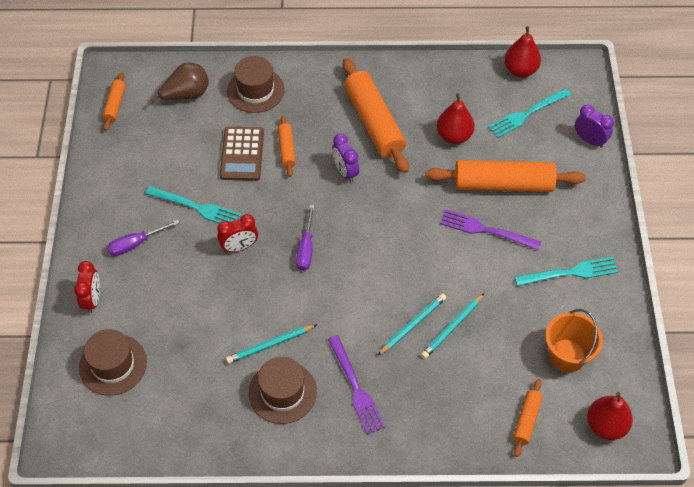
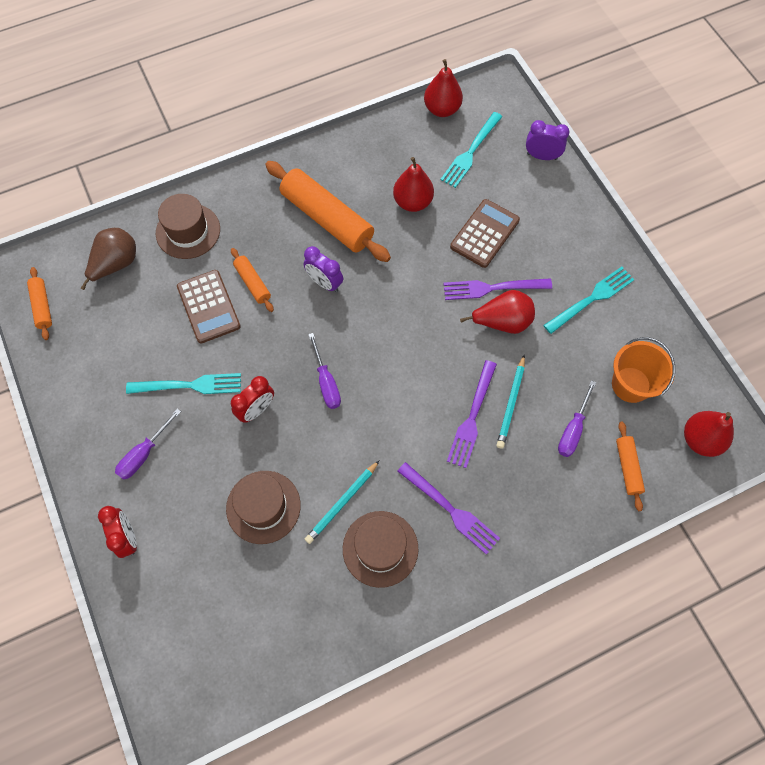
camera: 25 degrees left, 10 degrees up
(113, 365) = (187, 601): brown hat -> brown hat (263, 507)
(412, 325) = (472, 417): turquoise pencil -> purple fork
(480, 260) = (502, 322): none -> red pear
(495, 370) = (573, 429): none -> purple screwdriver
(503, 184) = (484, 234): orange rolling pin -> brown calculator

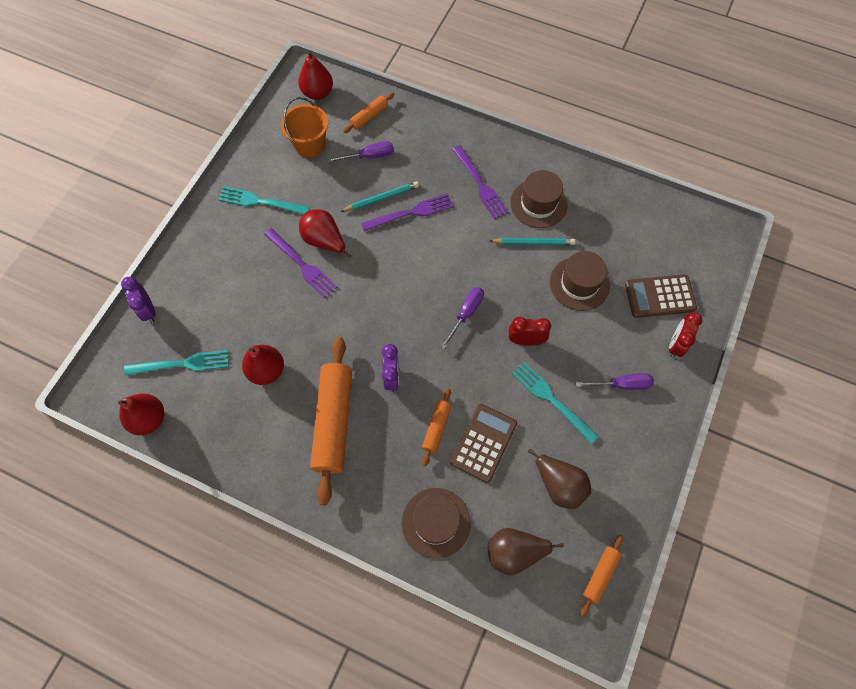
camera: 130 degrees left, 0 degrees up
(125, 333) = (559, 484): none -> brown pear
(451, 510) = (480, 184): purple fork -> purple fork turned 150 degrees clockwise
(484, 234) = (257, 300): brown calculator -> brown calculator (660, 296)

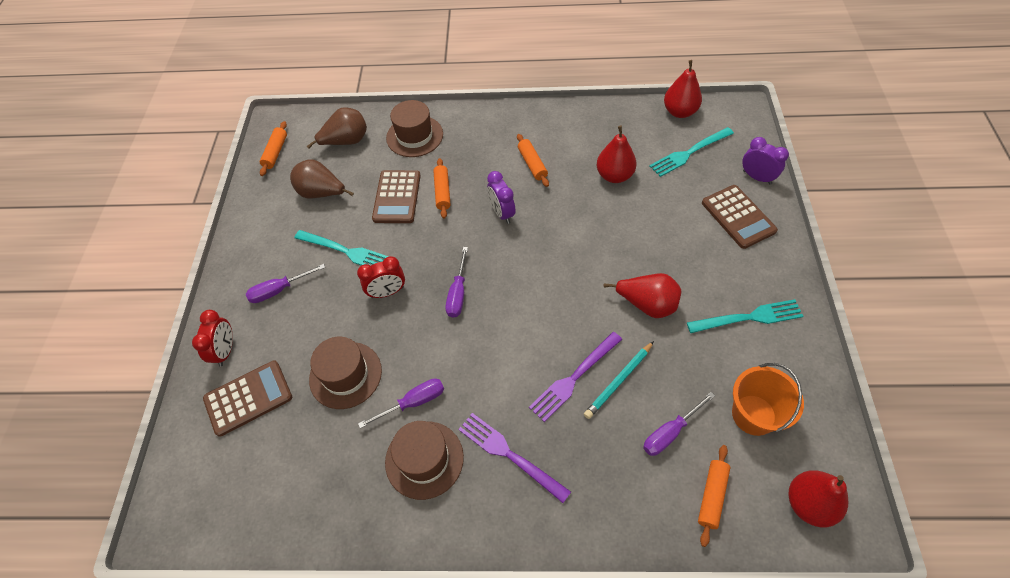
camera: 160 degrees right, 10 degrees down
(197, 281) = (738, 217): none -> brown calculator
(302, 265) = (652, 272): purple fork -> none
(333, 421) = (532, 164): orange rolling pin -> orange rolling pin, size x0.48
(533, 243) = (413, 402): turquoise pencil -> purple screwdriver

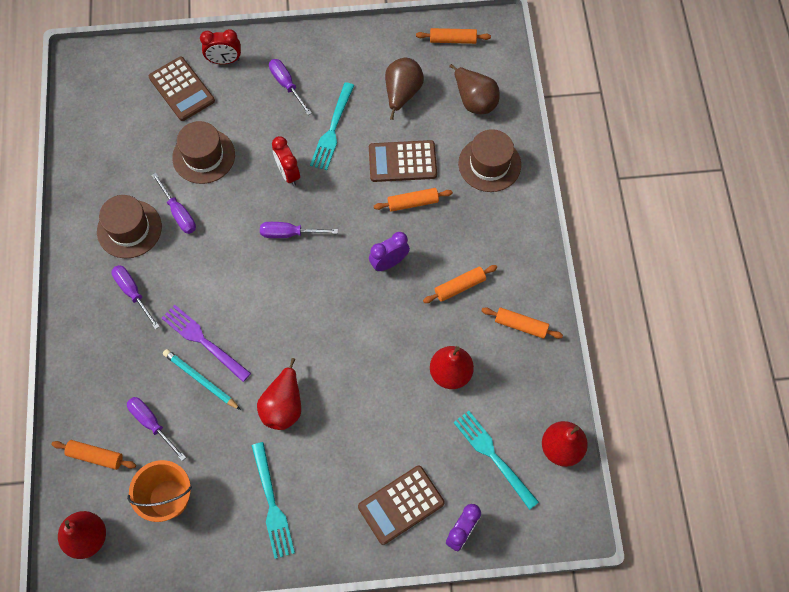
camera: 80 degrees right, 10 degrees up
(509, 454) = (133, 293): purple fork -> purple screwdriver
(572, 127) = (521, 325): none -> orange rolling pin

